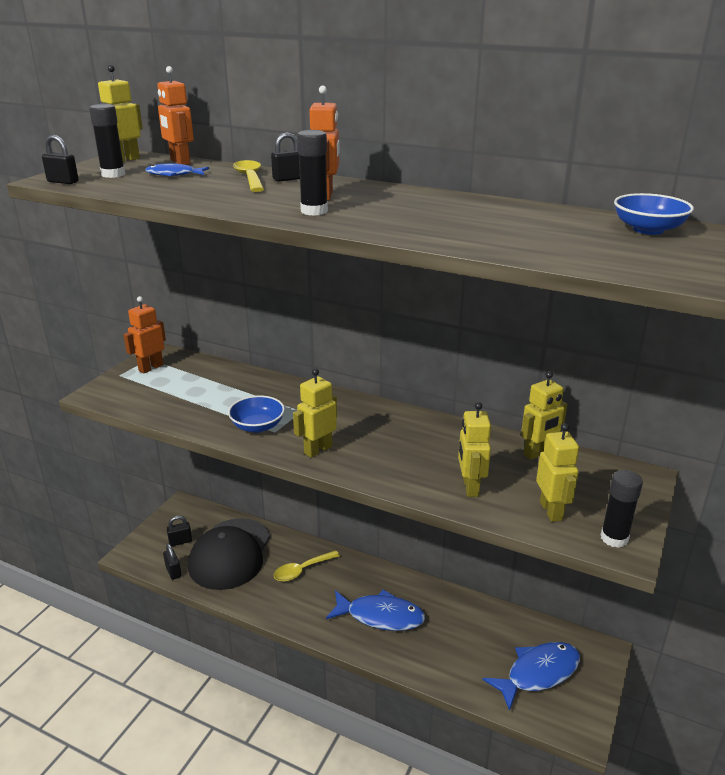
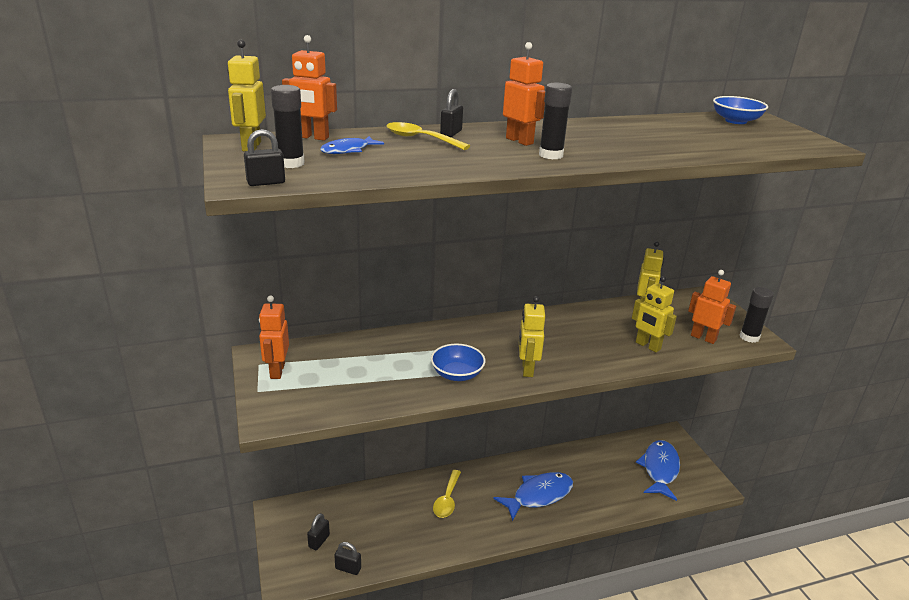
camera: 45 degrees left, 0 degrees up
(230, 554) = (376, 523): black cap -> none
(551, 511) = (703, 338): yellow robot -> orange robot

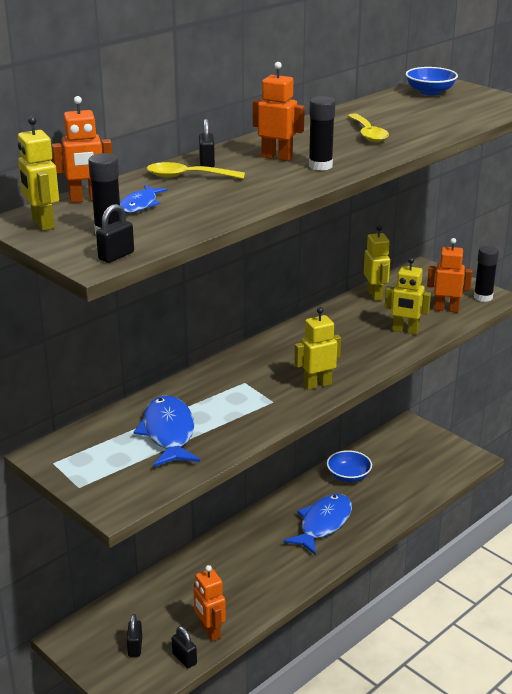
camera: 25 degrees left, 0 degrees up
(277, 371) = (79, 463): orange robot -> orange robot (209, 631)
(348, 568) = (184, 659): black padlock -> black padlock turned 60 degrees clockwise
(447, 499) = (237, 560): yellow spoon -> yellow spoon (368, 134)
(457, 374) = (258, 409): blue bowl -> blue bowl (348, 476)
(527, 369) = (317, 384): yellow robot -> yellow robot turned 90 degrees clockwise
(659, 469) = (418, 460): blue fish -> blue fish (168, 433)

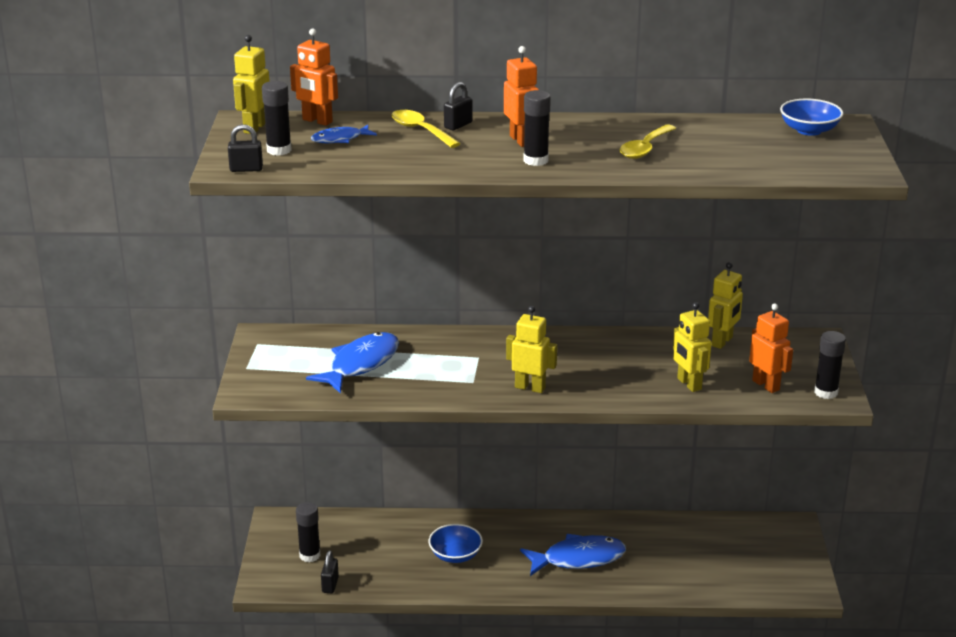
camera: 45 degrees right, 0 degrees up
(135, 647) = (310, 555): black padlock -> black glue stick
(209, 631) = (373, 579): orange robot -> none
(348, 476) = (662, 535): blue bowl -> blue bowl (455, 555)

